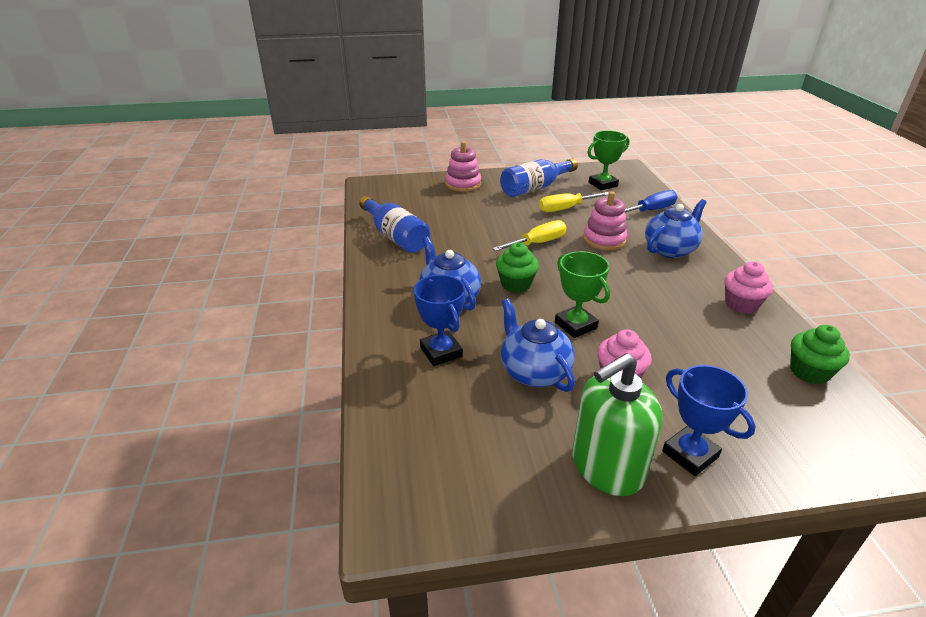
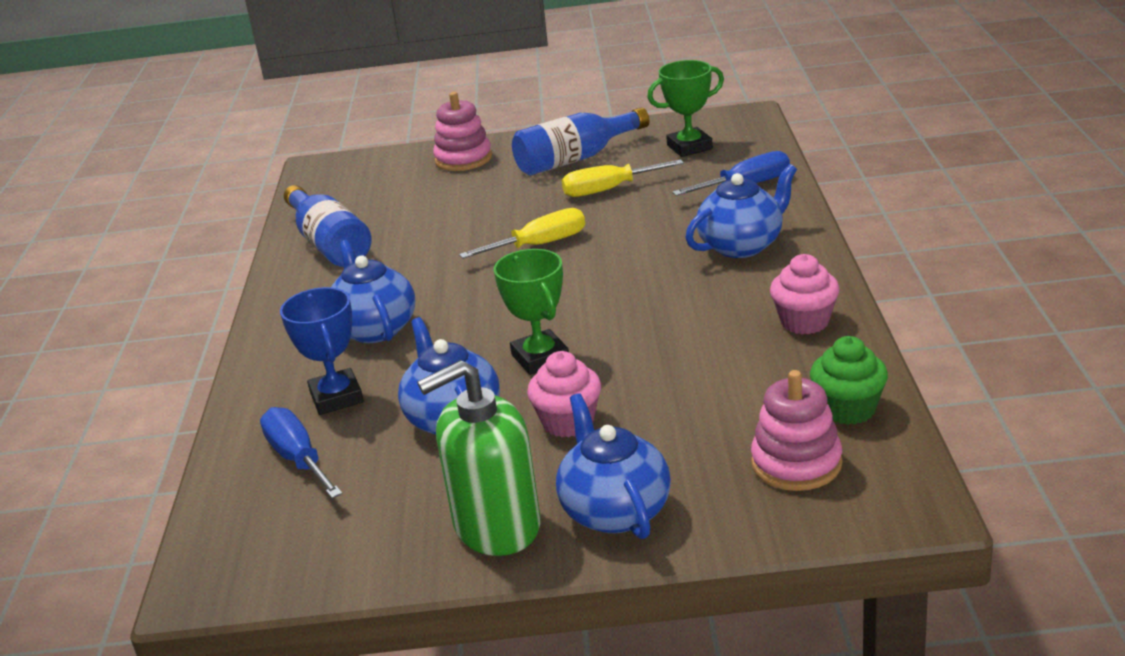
camera: 10 degrees right, 5 degrees down
(430, 403) = (298, 459): none -> blue screwdriver
(516, 284) = (479, 305): green cupcake -> none
(604, 240) = (645, 235): pink stacking toy -> pink stacking toy (796, 463)
(690, 454) = (614, 510): blue trophy -> blue teapot

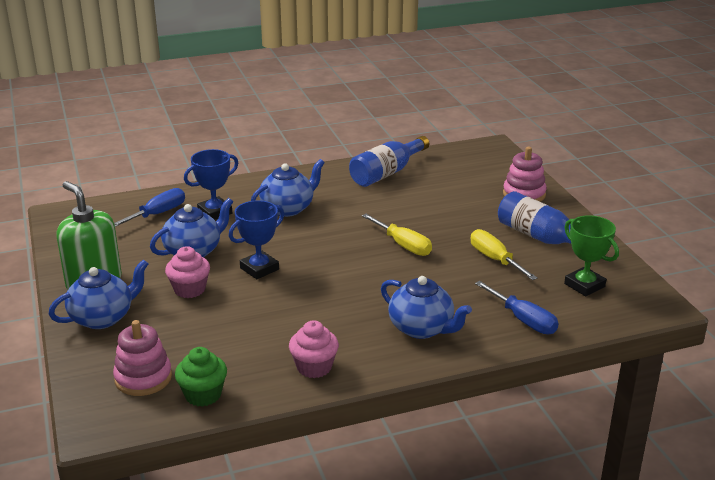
camera: 70 degrees right, 0 degrees up
(540, 358) = (259, 269): green trophy -> blue trophy

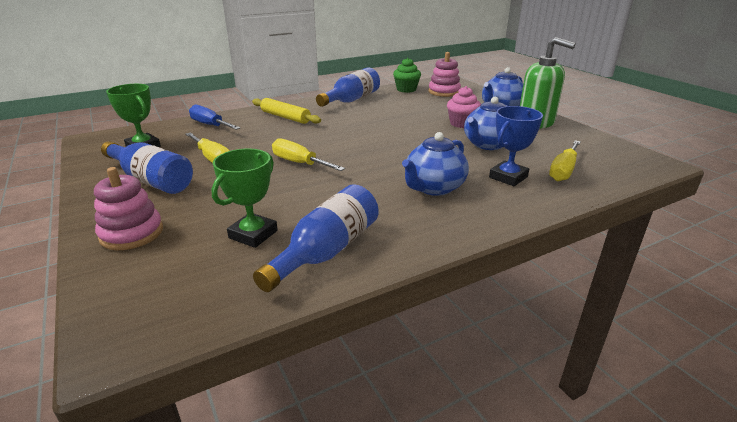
camera: 170 degrees right, 0 degrees up
(157, 214) = (563, 170): blue screwdriver -> yellow screwdriver
(259, 269) = (421, 138): blue trophy -> none
(314, 367) = (351, 100): pink cupcake -> blue bottle
(422, 328) = (285, 117): blue teapot -> yellow rolling pin
(437, 186) = (253, 234): none -> green trophy

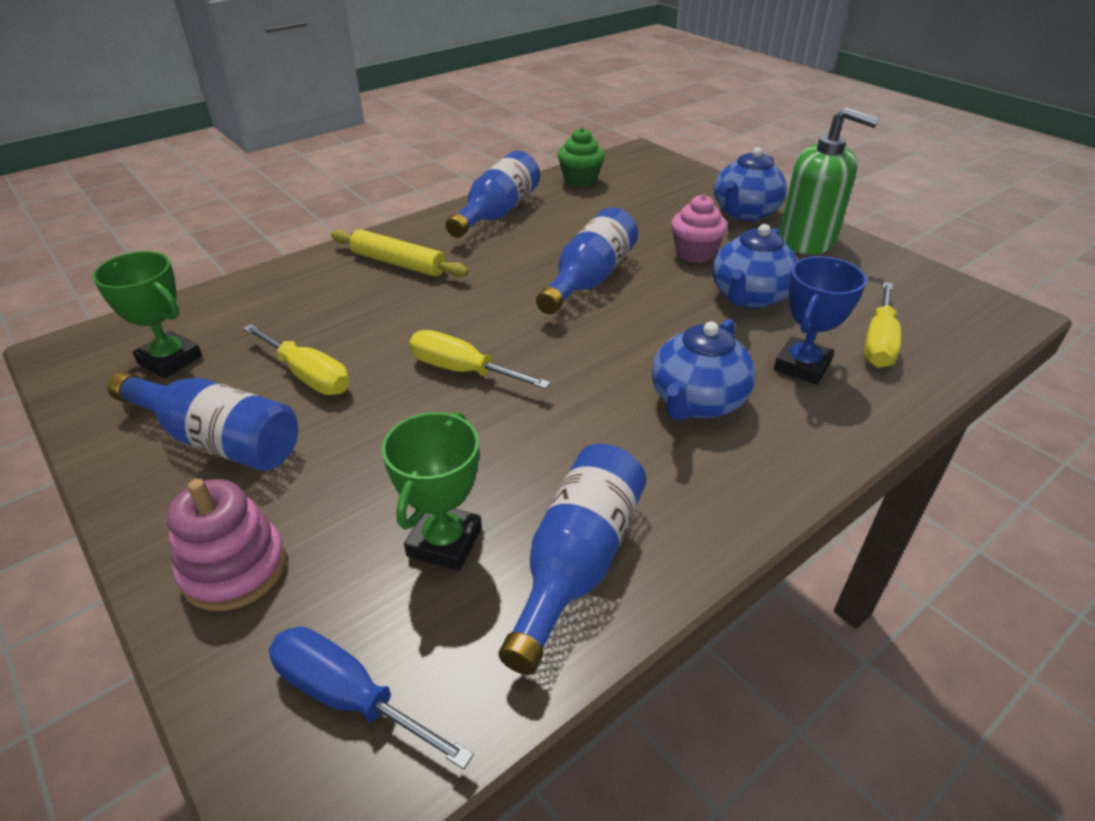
camera: 10 degrees left, 10 degrees up
(210, 125) = (272, 295): blue screwdriver -> blue screwdriver (348, 696)
(392, 130) = (589, 279): none -> blue bottle
(444, 92) = (643, 181): pink stacking toy -> none

